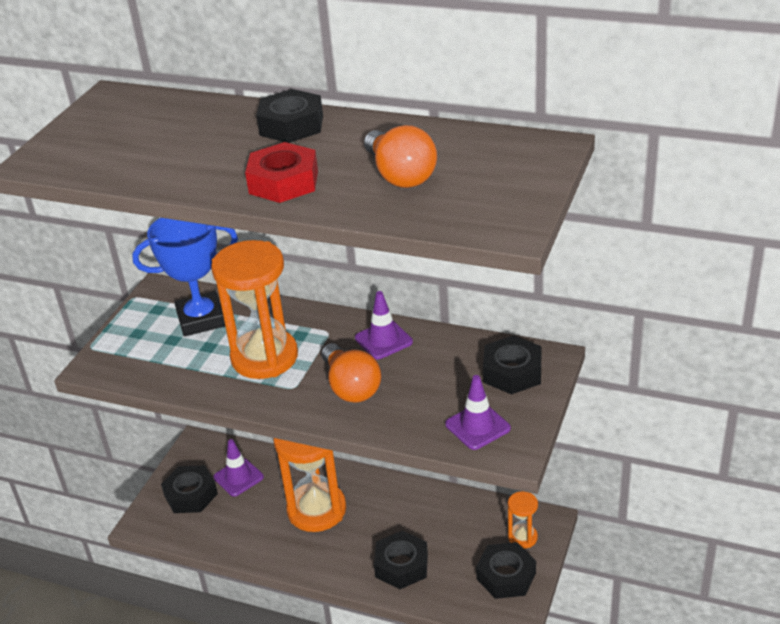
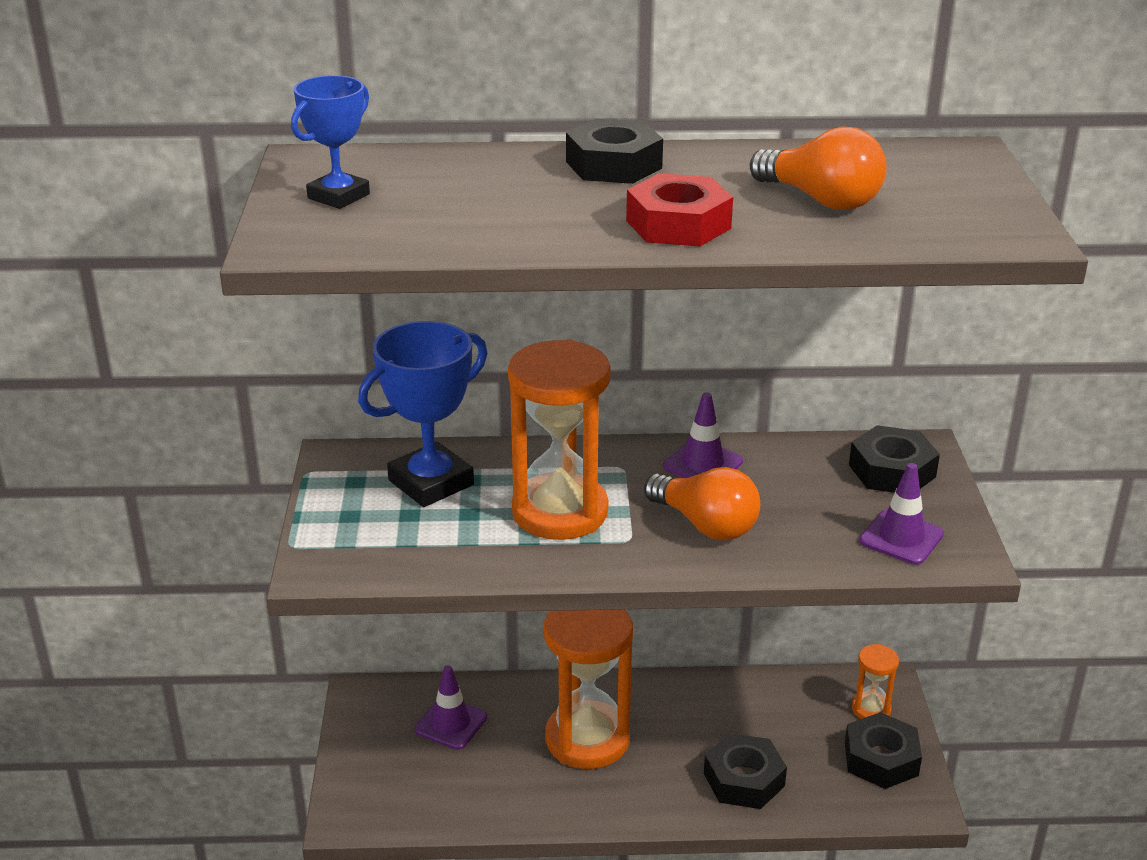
camera: 25 degrees left, 5 degrees down
(100, 128) = (338, 196): none -> blue trophy
(191, 495) = (395, 762): black nut -> none

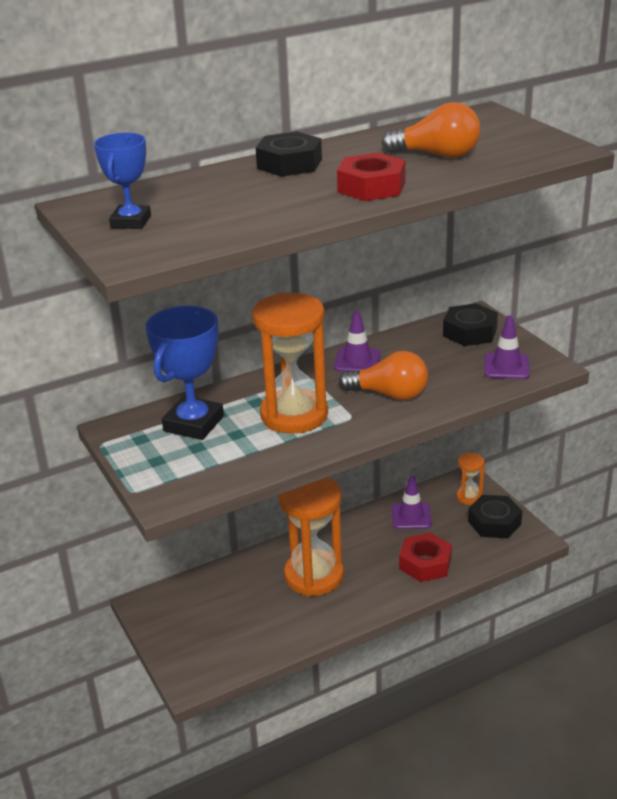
camera: 25 degrees left, 0 degrees up
(451, 724) = (218, 599): purple traffic cone -> purple traffic cone (411, 516)
(744, 779) = (425, 563): black nut -> red nut

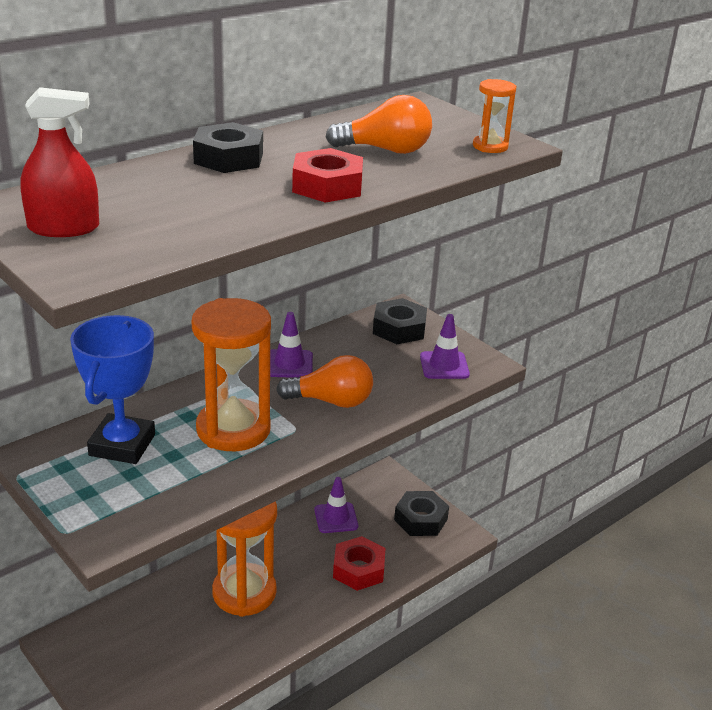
camera: 15 degrees left, 0 degrees up
(131, 222) = (63, 228): blue trophy -> red spray bottle
(469, 497) = (391, 493): orange hourglass -> orange hourglass (490, 146)

